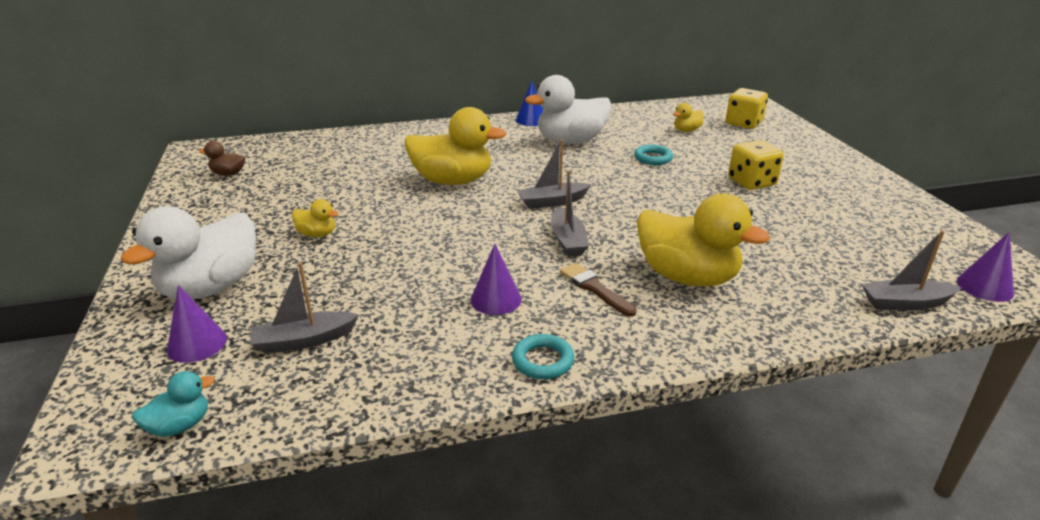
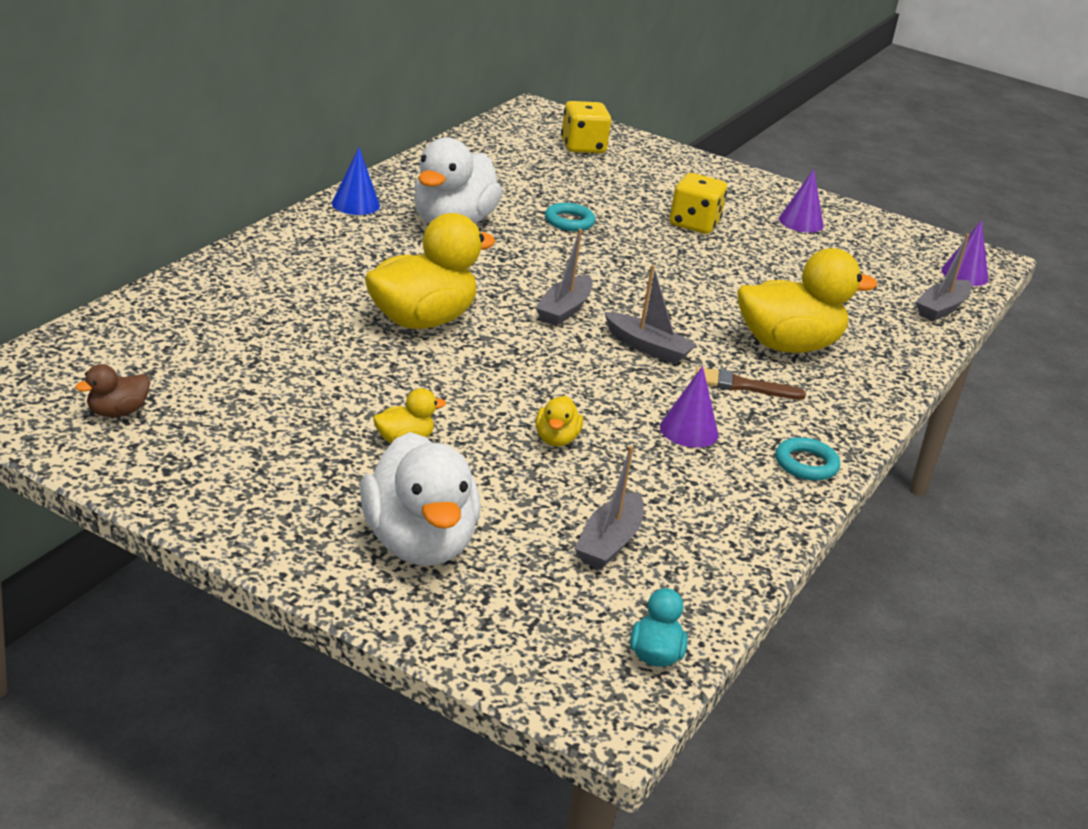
camera: 50 degrees left, 0 degrees up
(197, 344) = (525, 595): purple cone -> purple cone (801, 222)
(686, 130) = (544, 172): yellow duck -> yellow duck (556, 439)

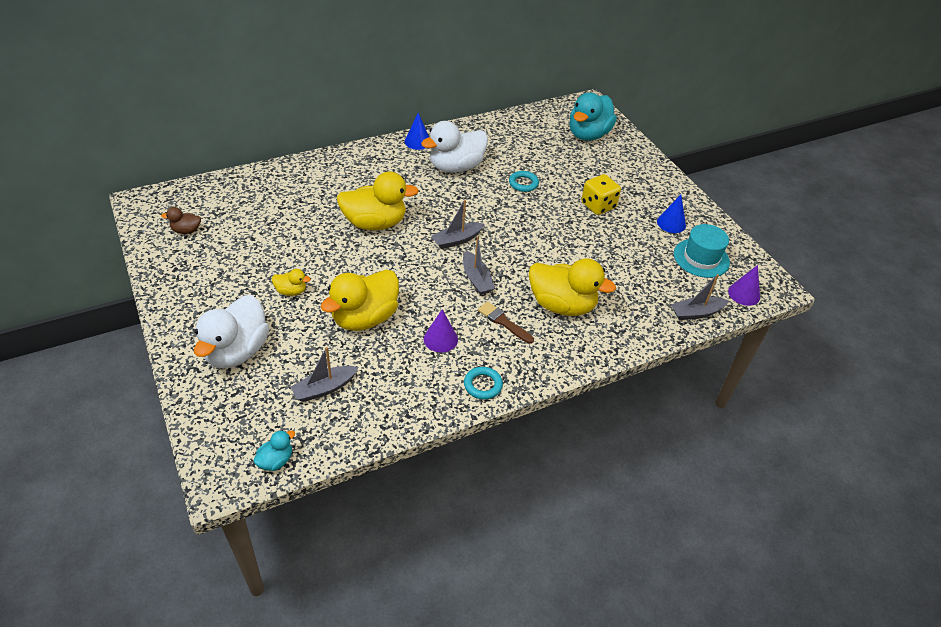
camera: 35 degrees right, 15 degrees up
(556, 439) = (365, 318): yellow duck -> yellow duck, size x2.19
(583, 147) = (588, 135): yellow dice -> turquoise duck
(801, 222) = (671, 223): purple cone -> blue cone
(877, 250) = (701, 258): none -> turquoise hat

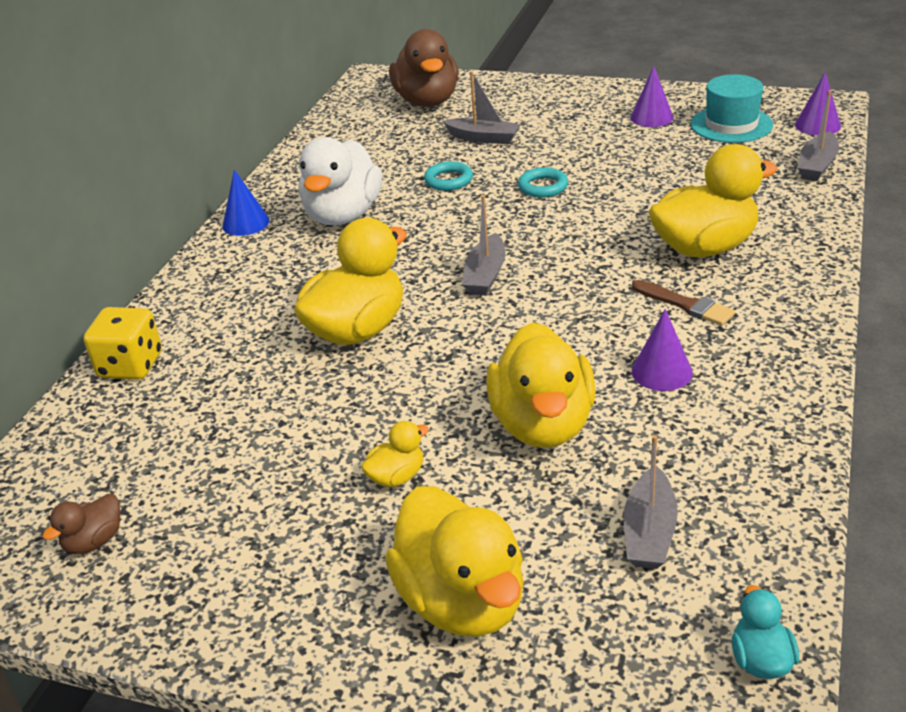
camera: 40 degrees left, 10 degrees down
(237, 351) = (462, 601): white duck -> yellow duck
(476, 279) = (580, 291): grey boat -> grey boat (483, 138)
(483, 385) = (787, 373): turquoise ring -> turquoise ring (543, 187)
(503, 322) = (686, 305): brown brush -> brown brush turned 135 degrees counterclockwise
(588, 135) = (427, 101): turquoise duck -> brown duck
(598, 206) = (560, 148): yellow dice -> yellow dice (131, 366)
(671, 223) = (651, 117): blue cone -> purple cone

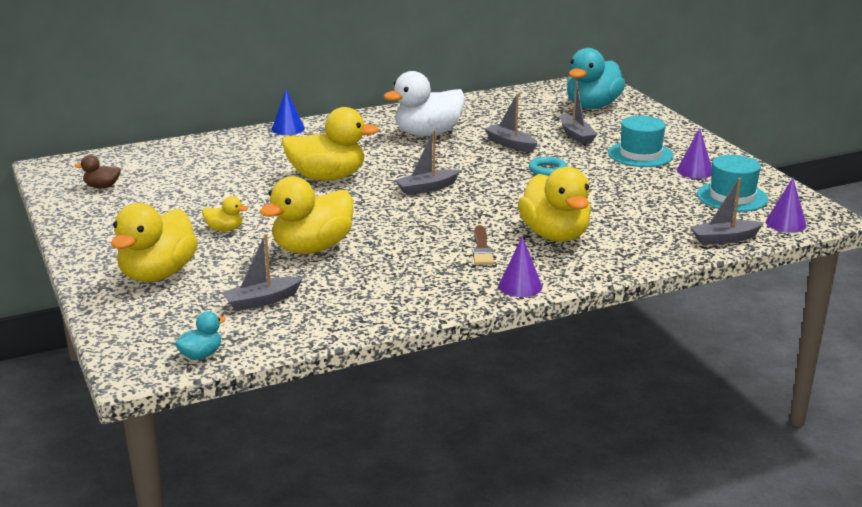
camera: 45 degrees right, 10 degrees down
(131, 366) = (226, 142): yellow dice -> none
(246, 223) = (381, 116): blue cone -> blue cone (288, 128)
(427, 101) = (592, 106): brown duck -> turquoise duck
(448, 180) = (510, 144): turquoise ring -> grey boat
(577, 126) = (640, 154): none -> turquoise hat
(662, 371) = (404, 262): purple cone -> purple cone (520, 286)
(704, 247) = (555, 235): yellow duck -> yellow duck turned 45 degrees clockwise

